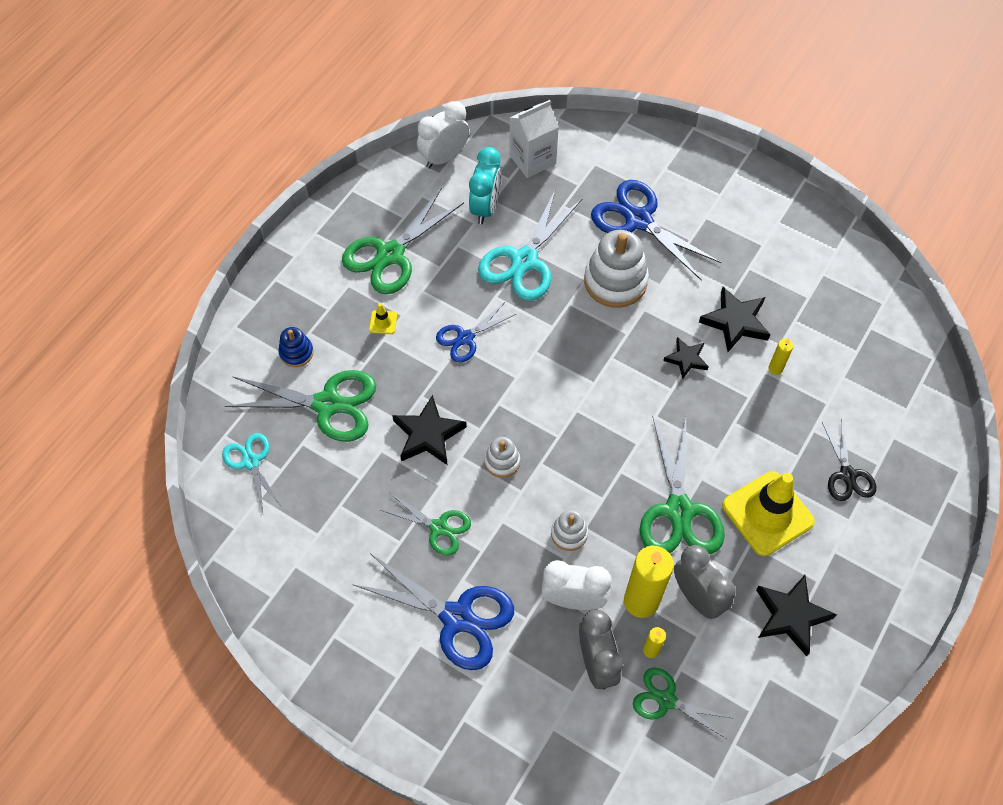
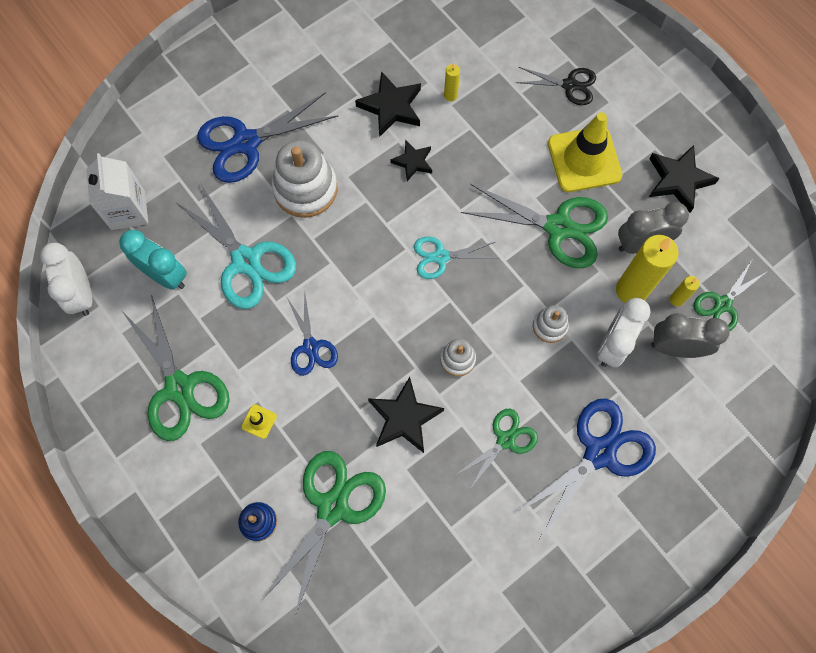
camera: 70 degrees left, 10 degrees up
(251, 462) = (369, 606): turquoise scissors -> turquoise scissors (441, 257)

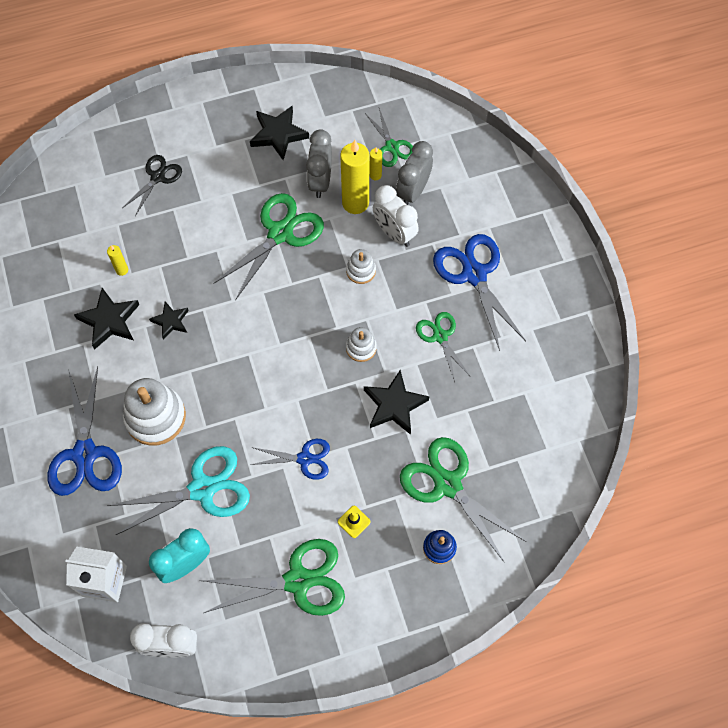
camera: 70 degrees left, 5 degrees down
(441, 257) = (267, 330): turquoise scissors -> none
(584, 159) = (230, 192): yellow traffic cone -> none

